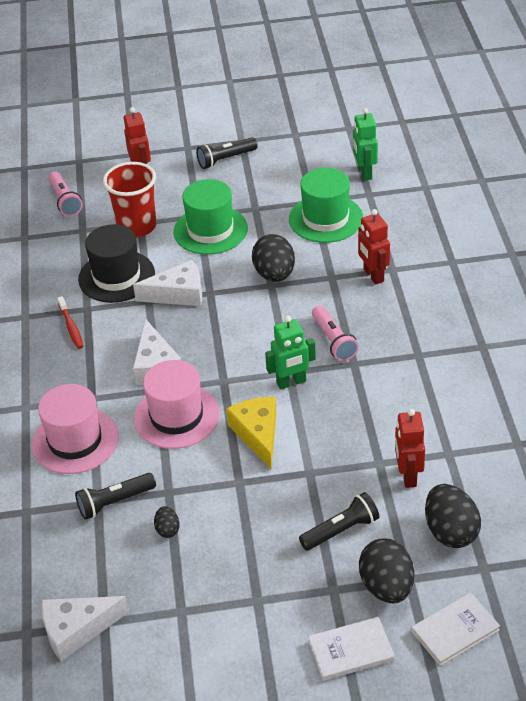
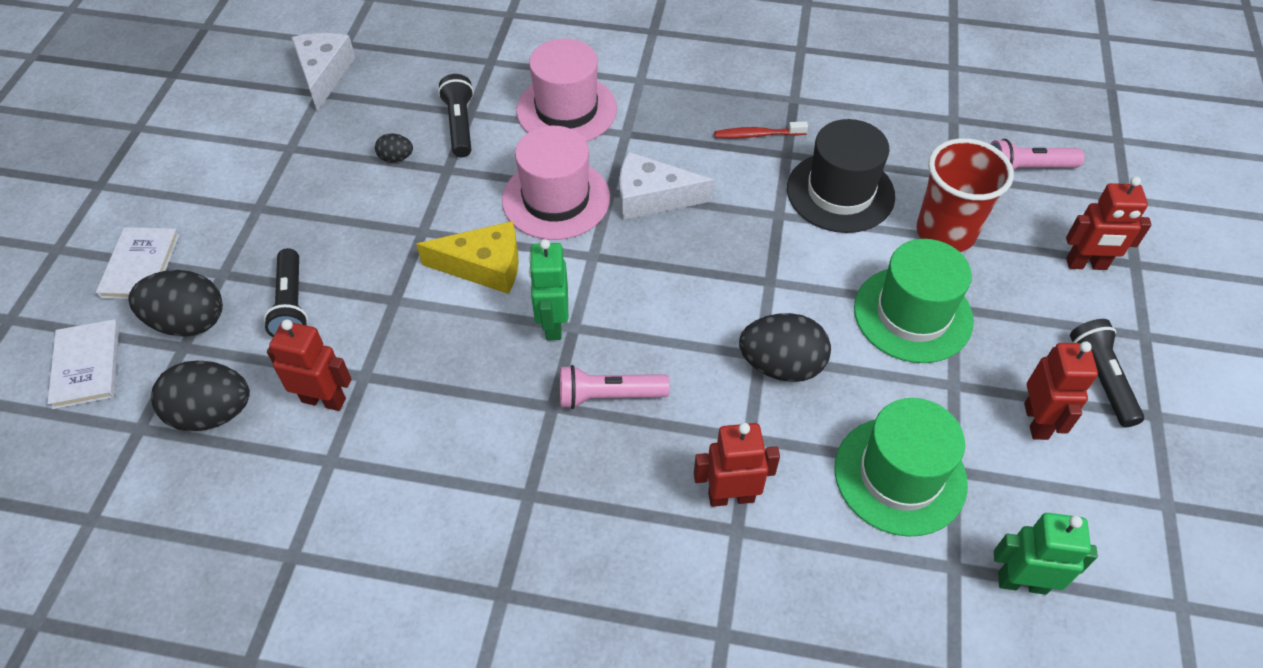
camera: 105 degrees right, 10 degrees up
(178, 294) = (780, 247): white cheese -> none
(265, 178) = (1036, 421): none -> red robot

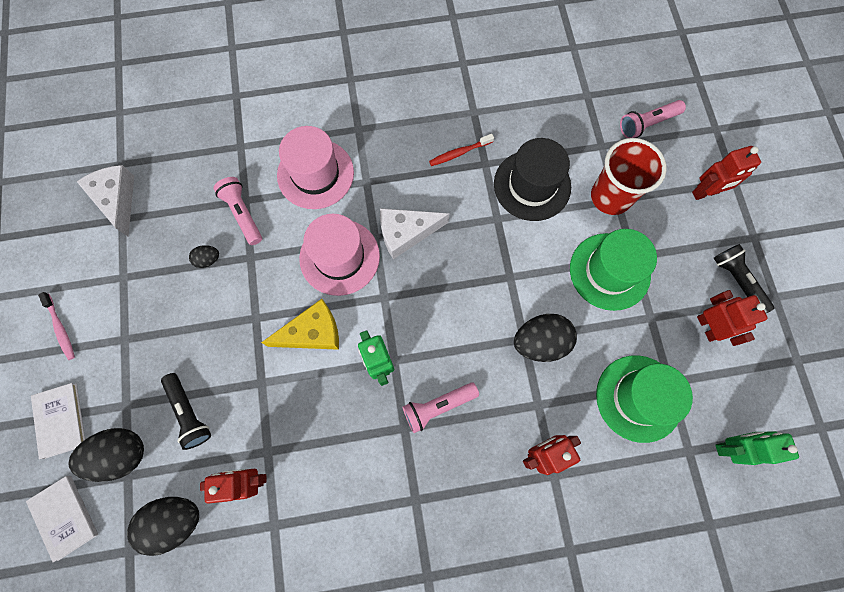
camera: 20 degrees left, 20 degrees up
(193, 177) = (61, 328): none -> pink toothbrush
(460, 125) = (243, 214): black flashlight -> pink flashlight

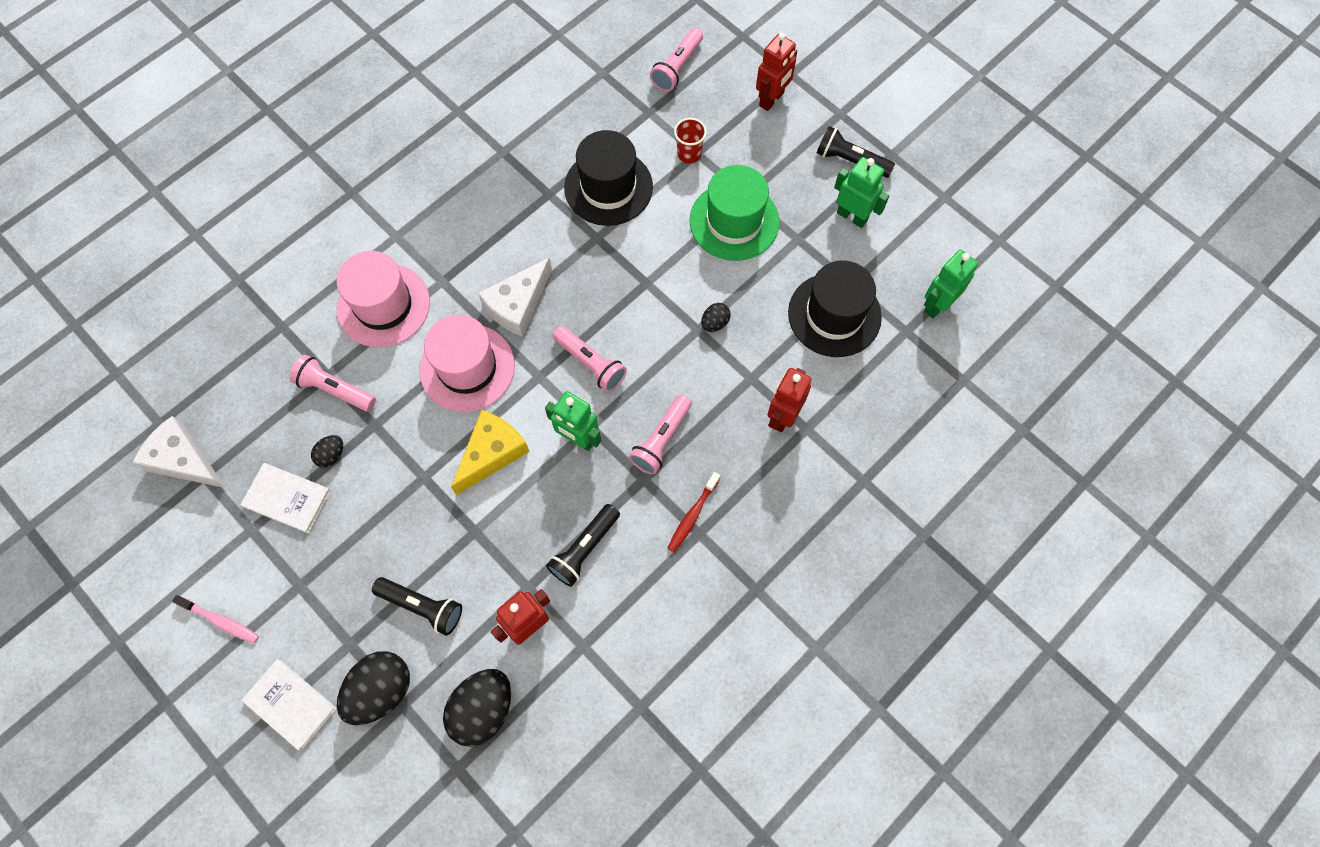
camera: 35 degrees left, 5 degrees down
(64, 517) = (366, 786): white book -> white book (287, 498)
(326, 451) = (584, 549): none -> black flashlight
(427, 312) = (590, 363): none -> pink flashlight
(459, 153) = (516, 199): red toothbrush -> red toothbrush (692, 515)
(540, 342) = (715, 323): black egg -> black egg, size x0.49
(610, 197) = (689, 154): red cup -> red cup, size x0.52
(638, 398) = (834, 315): green hat -> black hat
(708, 327) = (852, 216): red robot -> green robot

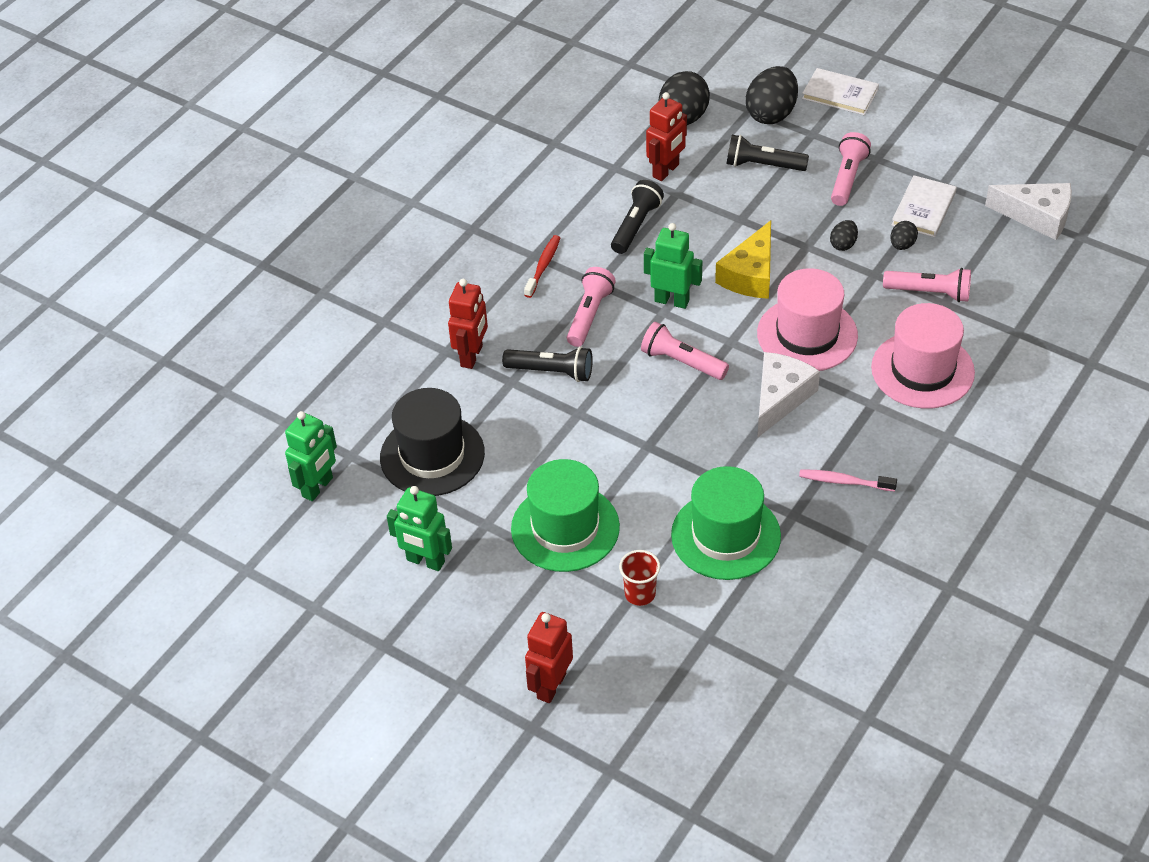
camera: 170 degrees right, 20 degrees down
(220, 621) = (928, 127): pink toothbrush -> pink toothbrush (844, 481)
(287, 498) = (923, 209): white book -> white book turned 75 degrees counterclockwise
(608, 187) = (725, 535): black hat -> green hat
(677, 67) = (688, 704): pink flashlight -> pink flashlight (847, 178)
(715, 323) = (562, 422): black egg -> black egg (843, 244)
(850, 160) = (435, 627): black flashlight -> black flashlight (551, 372)

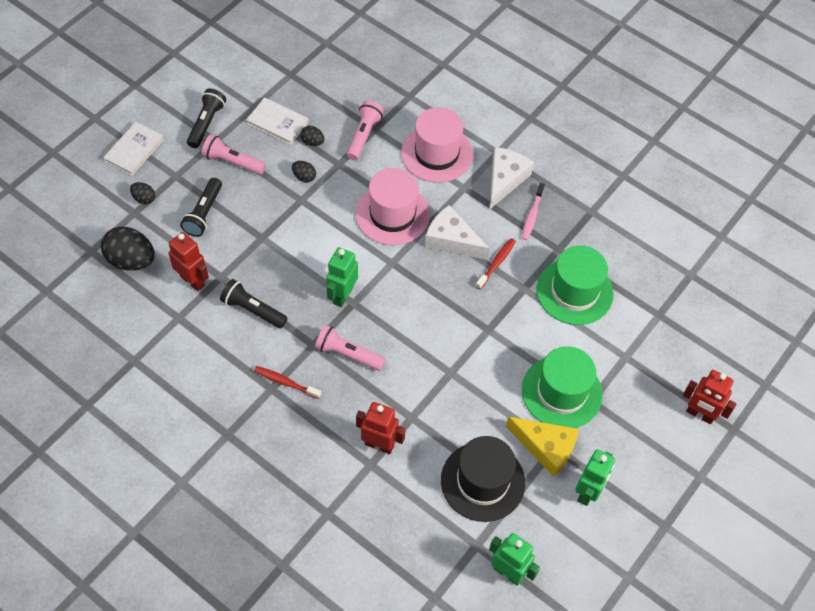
camera: 90 degrees left, 10 degrees up
(551, 372) = (405, 387): black flashlight -> black flashlight (206, 123)
(640, 594) = (623, 350): red cup -> none
(682, 362) = (408, 297): pink flashlight -> none
(750, 274) = (324, 240): yellow cheese -> yellow cheese (546, 447)
(754, 447) = (496, 263): none -> red toothbrush
(771, 114) = (144, 199): black egg -> black egg, size x0.49
(1037, 216) = (300, 61): white cheese -> white cheese (505, 180)

